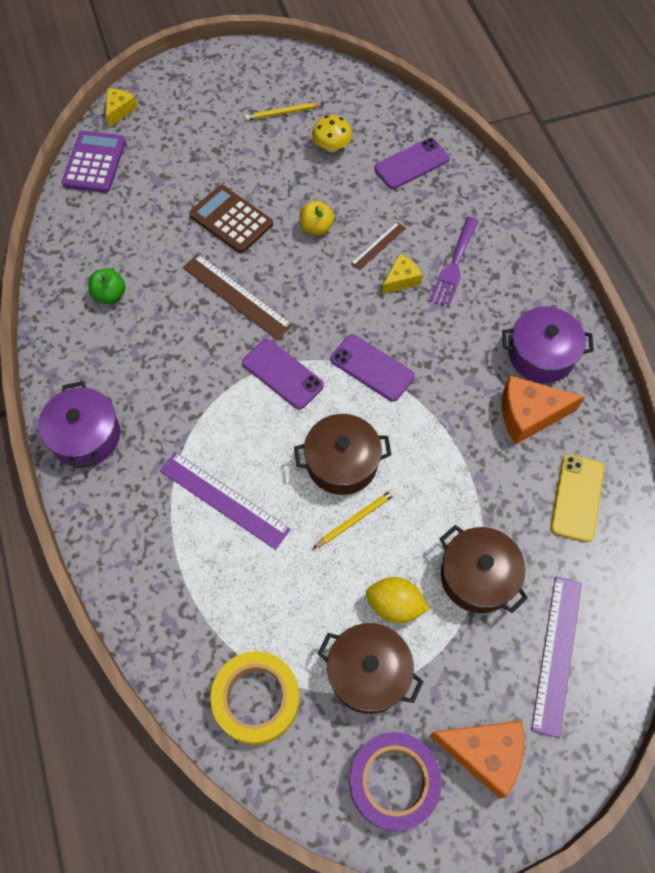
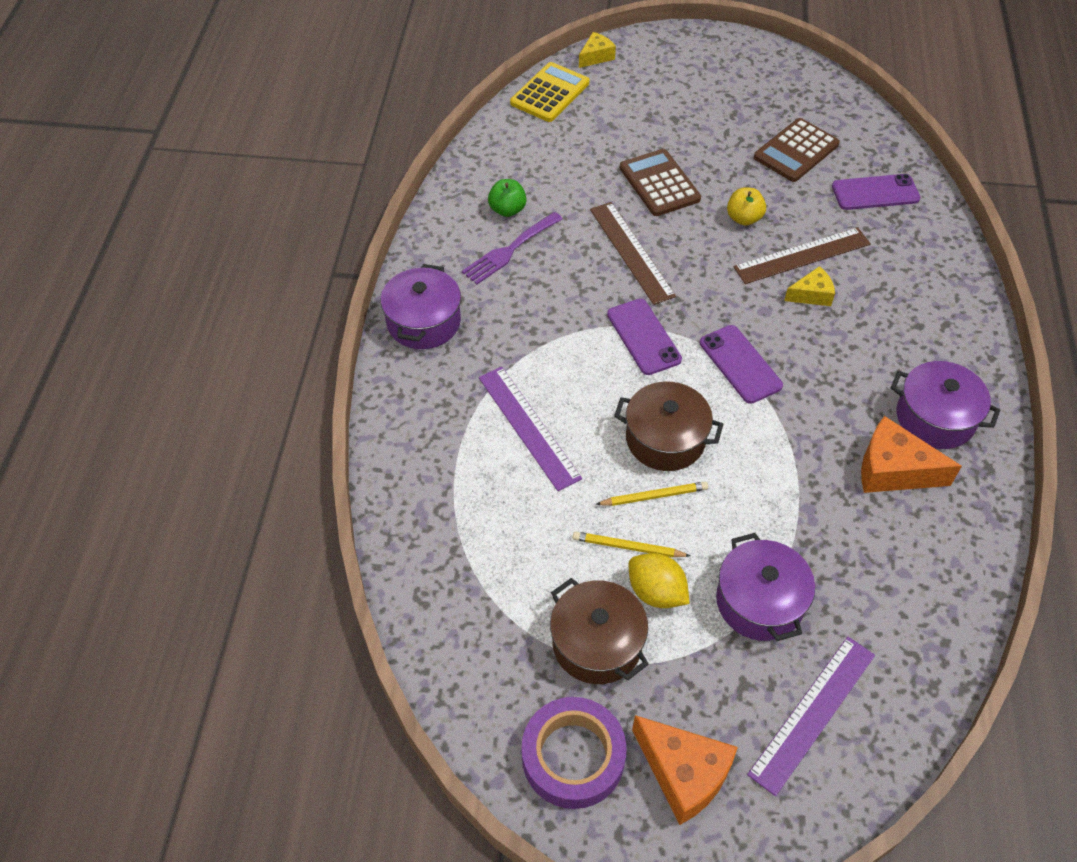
camera: 25 degrees right, 10 degrees down
(94, 162) = (550, 93): purple calculator -> yellow calculator
(256, 699) = (471, 618): yellow tape -> none
(282, 113) = (759, 106): yellow pencil -> yellow pencil (628, 547)
(331, 146) = (796, 151): yellow mushroom -> brown calculator
(378, 245) = (802, 255): brown ruler -> brown ruler, size x1.81
(454, 265) = (876, 301): purple fork -> purple fork (509, 250)
(477, 576) = (759, 602): brown pot -> purple pot
(577, 498) = (910, 570): yellow phone -> none

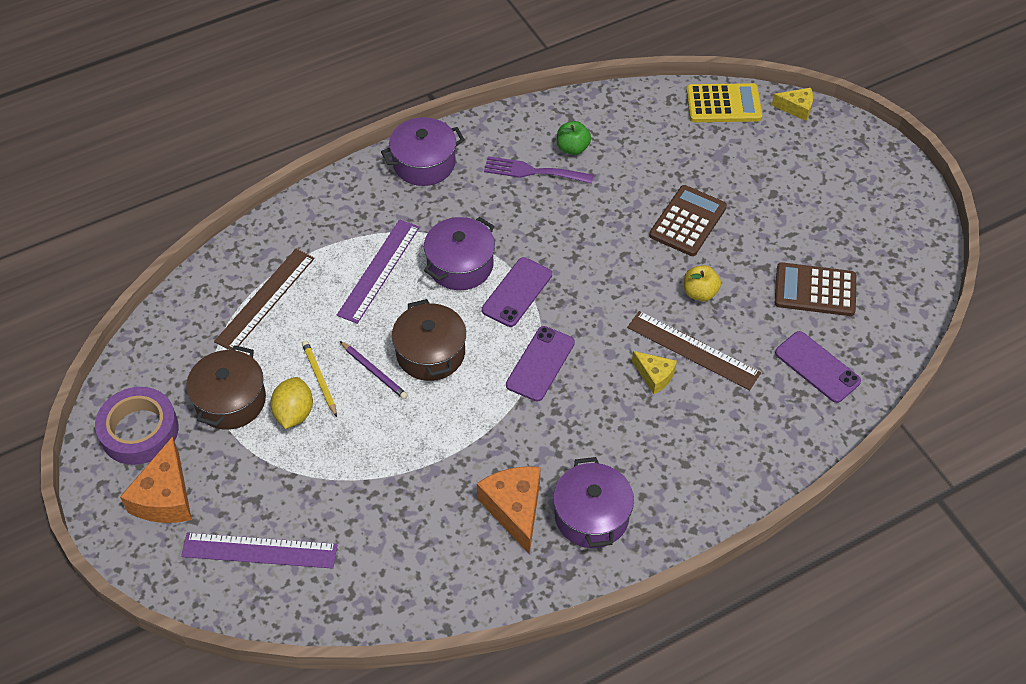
camera: 55 degrees right, 0 degrees up
(631, 252) = (597, 242): brown ruler -> brown ruler (265, 299)
(654, 496) = (374, 372): yellow pencil -> purple pencil
(759, 602) = (329, 477): purple pot -> purple pot (460, 265)

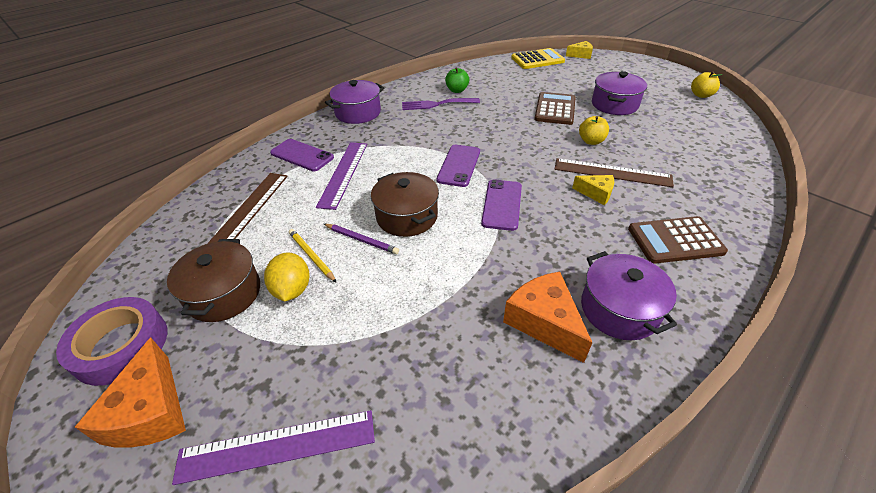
camera: 15 degrees left, 10 degrees down
(460, 265) = (407, 159): purple pot -> purple pot (614, 104)
(815, 290) = (665, 126): brown calculator -> brown calculator (675, 240)
(817, 367) = (706, 164): purple phone -> purple phone (302, 155)
(910, 244) = (701, 95): none -> yellow apple

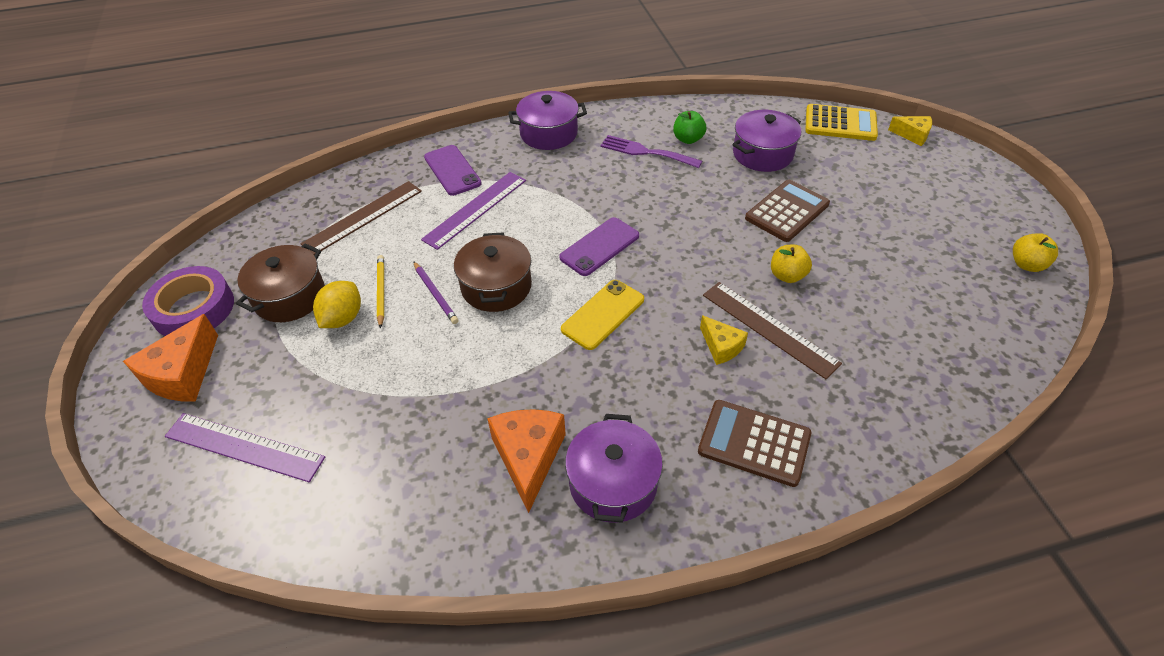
camera: 30 degrees right, 5 degrees up
(502, 204) = (603, 314): purple phone -> yellow phone
(614, 104) = (876, 233): purple pot -> purple pot (762, 154)

